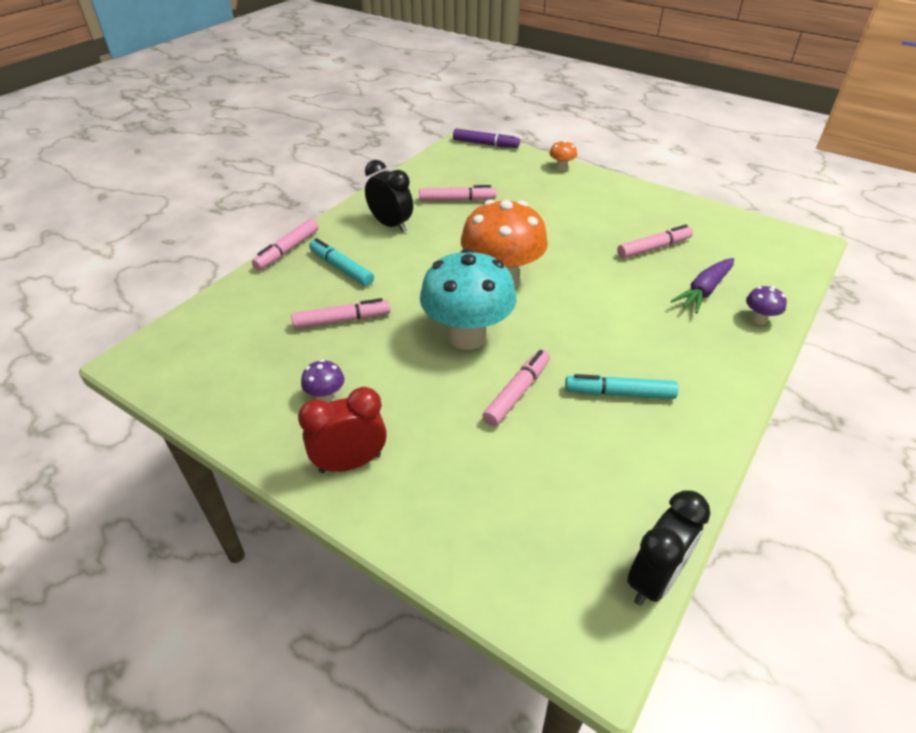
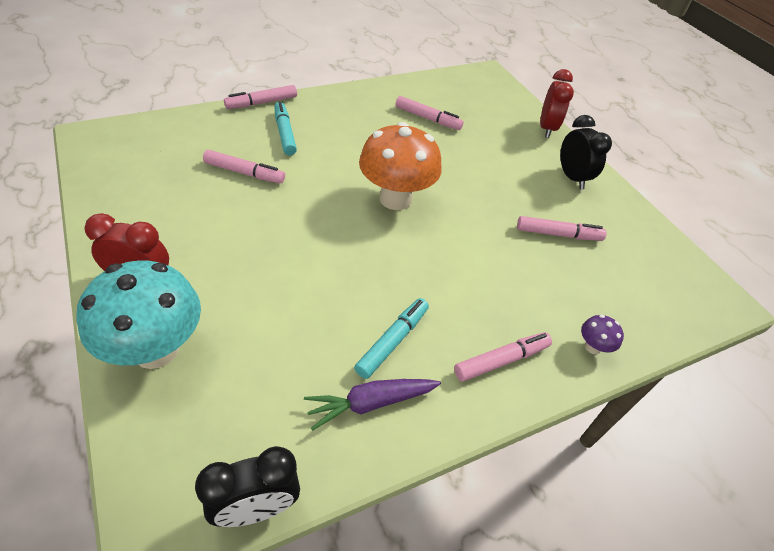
camera: 25 degrees right, 5 degrees up
(326, 397) = (175, 223): purple mushroom -> none
(391, 225) = (355, 116): black clock -> black clock (572, 178)
(467, 336) = (321, 230): turquoise mushroom -> turquoise mushroom (156, 349)
(485, 144) = (500, 82): purple marker -> none
(517, 392) = (311, 295): pink marker -> pink marker (501, 360)
(561, 168) = (546, 128): orange mushroom -> red clock
(619, 393) = (392, 341): turquoise marker -> turquoise marker turned 90 degrees clockwise
(704, 291) = (565, 295): purple carrot -> purple carrot (370, 403)

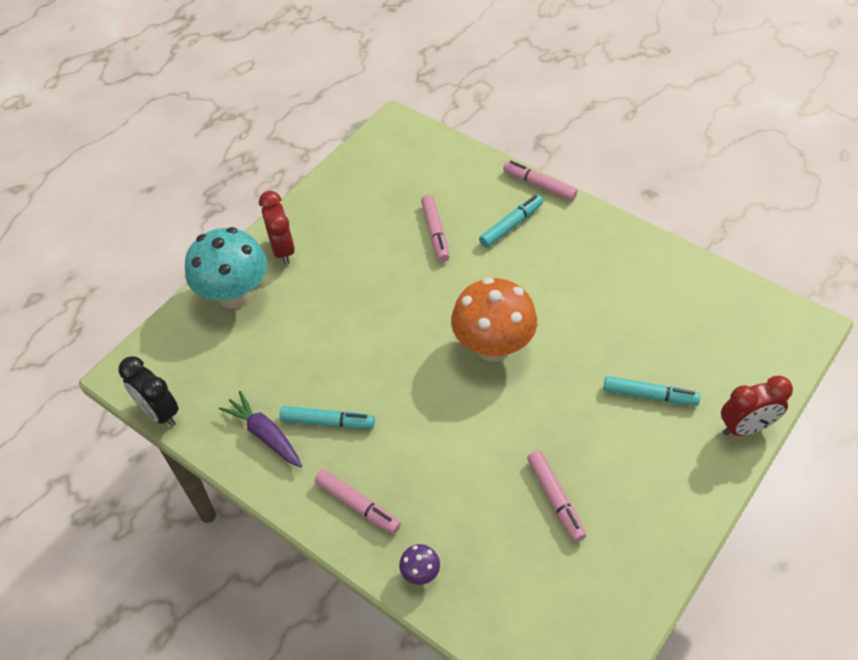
camera: 70 degrees right, 5 degrees up
(428, 118) = (646, 313): pink marker -> none
(497, 150) = (649, 395): none -> turquoise marker
(572, 178) = (668, 483): black clock -> none

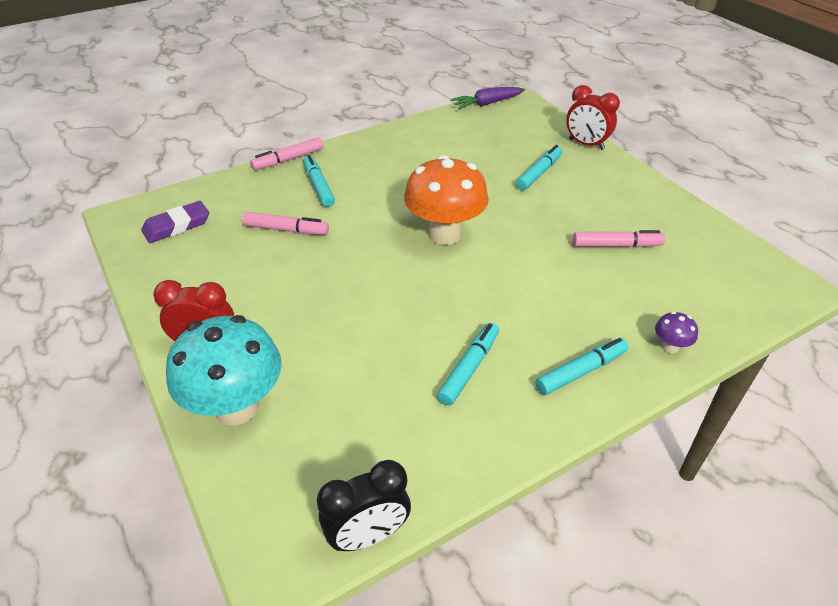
camera: 70 degrees left, 10 degrees down
(265, 435) = (459, 427): purple carrot -> purple carrot (487, 104)
(358, 505) = (581, 371): pink marker -> turquoise marker
(402, 163) = (177, 226): none -> purple eraser
(745, 427) = (586, 144): red clock -> red clock turned 120 degrees clockwise

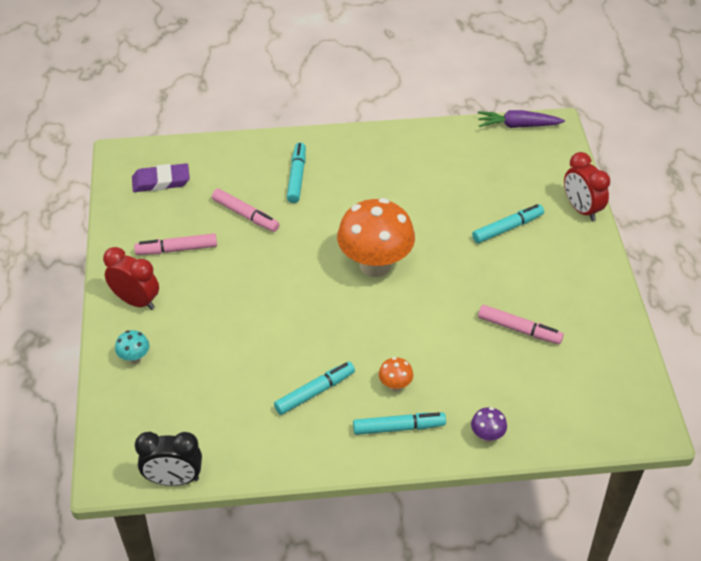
camera: 25 degrees right, 5 degrees up
(236, 407) = (134, 358): turquoise mushroom -> turquoise mushroom, size x0.42
(288, 160) = (286, 138): pink marker -> pink marker (177, 249)
(545, 332) = (395, 385): none -> orange mushroom

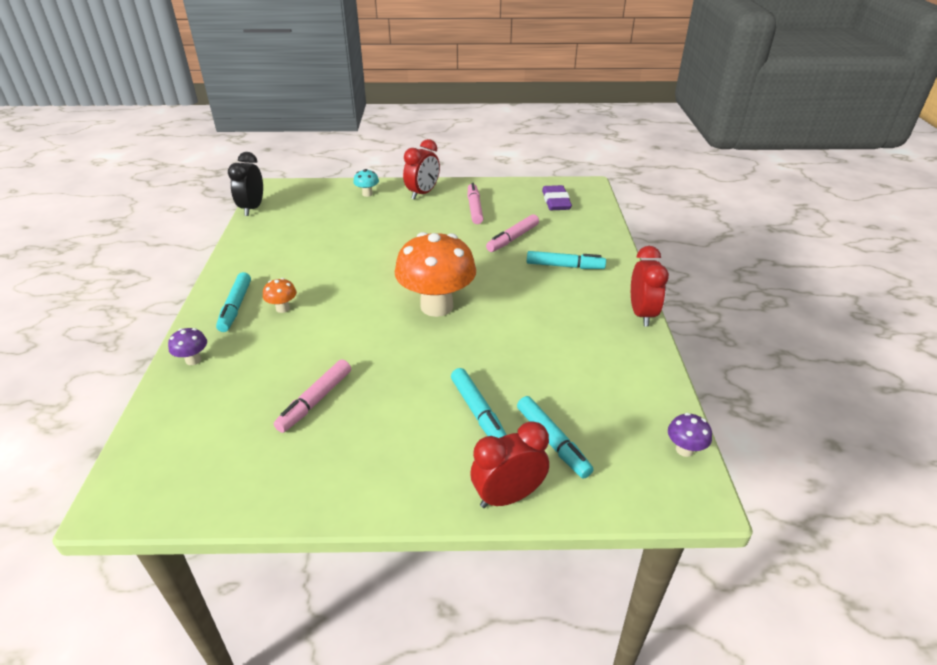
camera: 95 degrees right, 10 degrees down
(315, 392) = (297, 266): turquoise marker -> turquoise marker (552, 442)
(368, 132) = (641, 314): none -> red clock
(518, 125) = (684, 449): purple carrot -> purple mushroom

